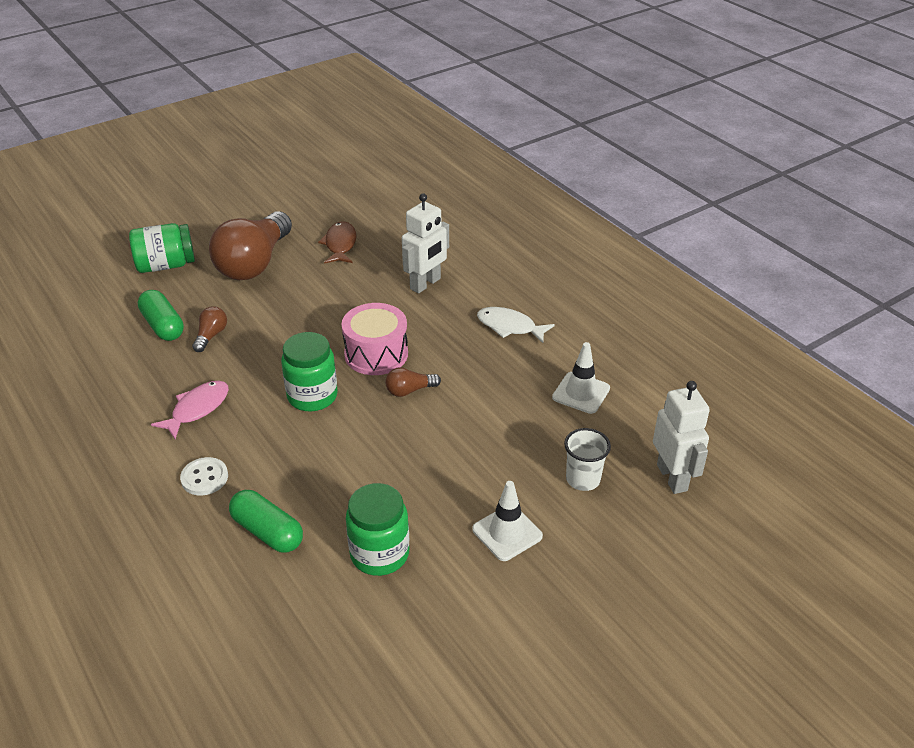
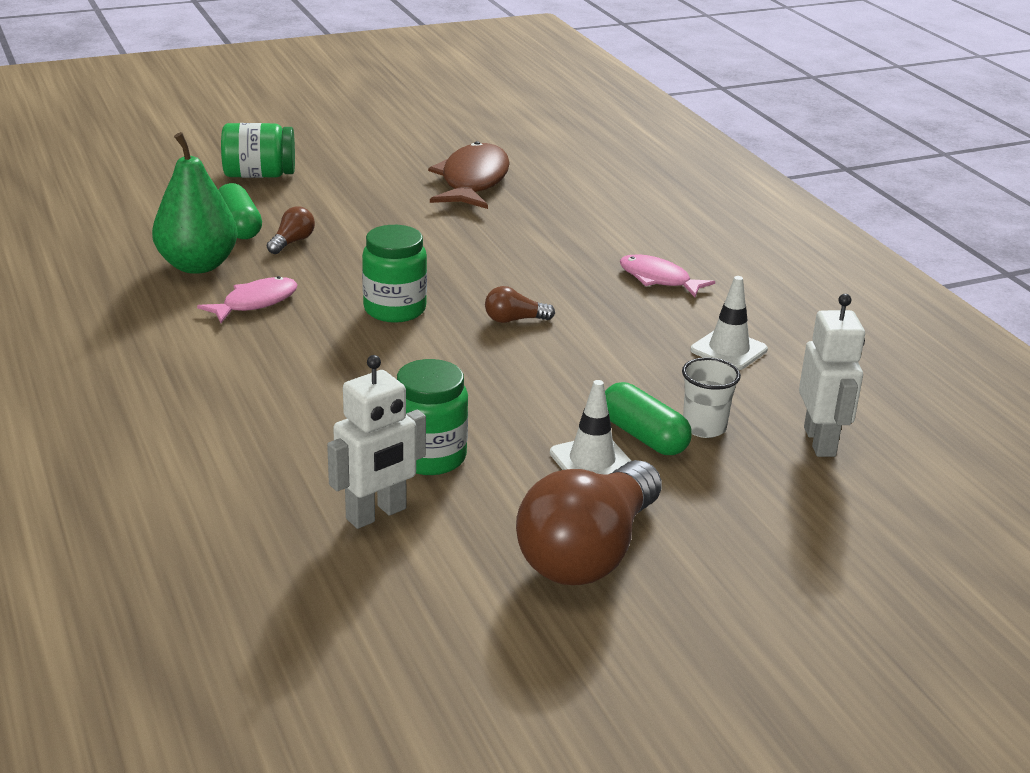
camera: 10 degrees right, 10 degrees down
(139, 375) = (197, 265): none -> green pear
(204, 478) = (244, 362): white button -> none
(254, 263) = (364, 186): brown light bulb -> brown light bulb (588, 553)
(267, 532) = (302, 419): green capsule -> green capsule (643, 436)
(340, 244) = (473, 181): brown fish -> brown fish, size x1.66
(376, 354) = (484, 282): pink drum -> none
(425, 284) = (566, 228): white robot -> white robot (376, 514)
(510, 327) = (658, 279): white fish -> pink fish

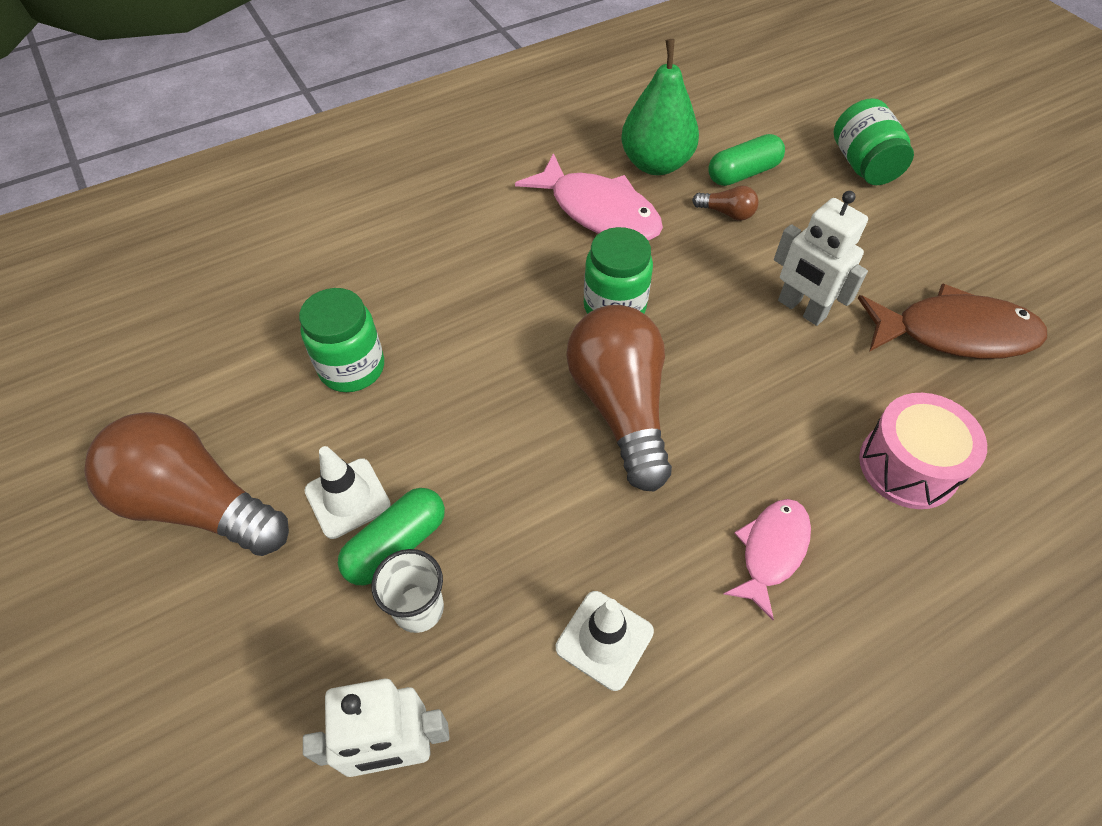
camera: 85 degrees right, 25 degrees up
(255, 303) = (598, 211): pink fish -> pink fish, size x1.66
(376, 514) = (266, 344): white robot -> white robot (801, 309)
(514, 320) = (620, 407): brown light bulb -> brown light bulb, size x2.38
(592, 221) = (908, 466): none -> pink drum

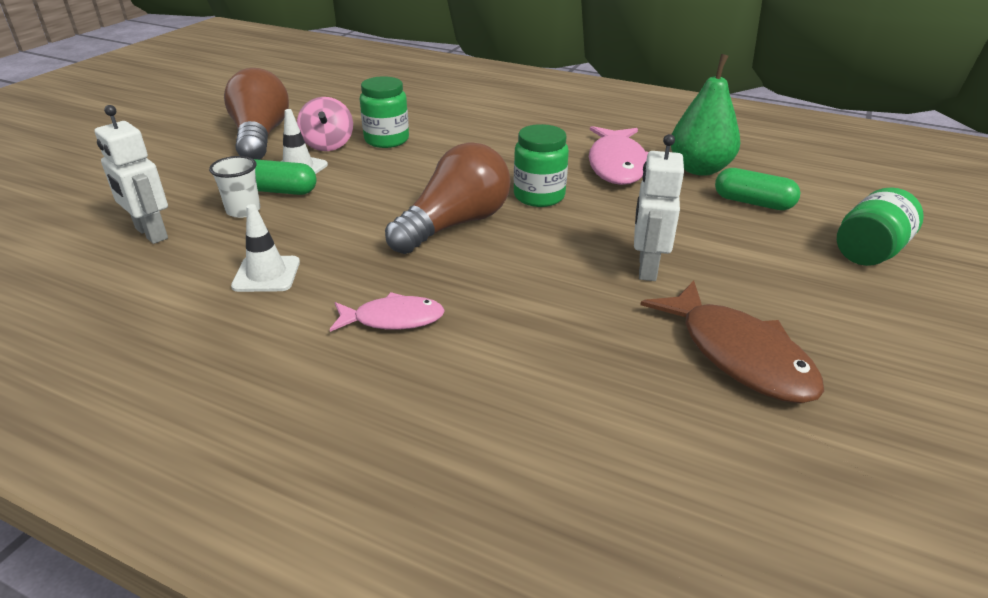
camera: 55 degrees right, 20 degrees down
(304, 435) = (328, 144): none -> pink spinning top
(727, 213) = (697, 209): brown light bulb -> none
(908, 466) = (546, 365): pink drum -> none

